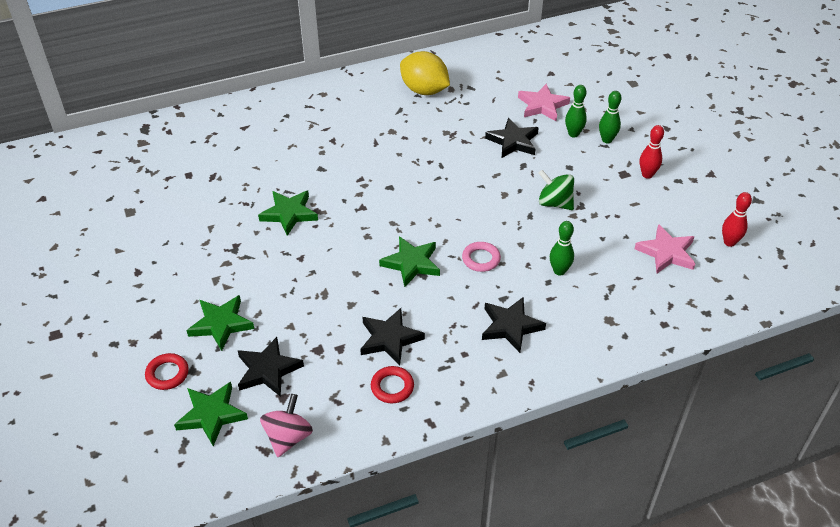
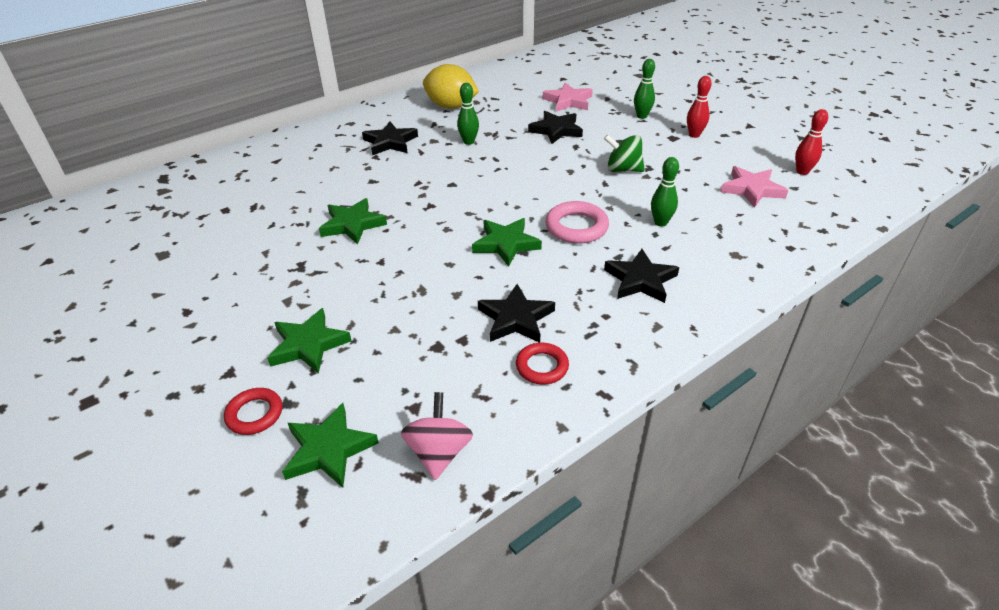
camera: 15 degrees left, 5 degrees down
(268, 370) = (384, 381): black star -> black star (390, 142)
(481, 259) = (576, 227): pink ring -> pink ring, size x1.50
(573, 134) = (609, 116): green bowling pin -> green bowling pin (469, 142)

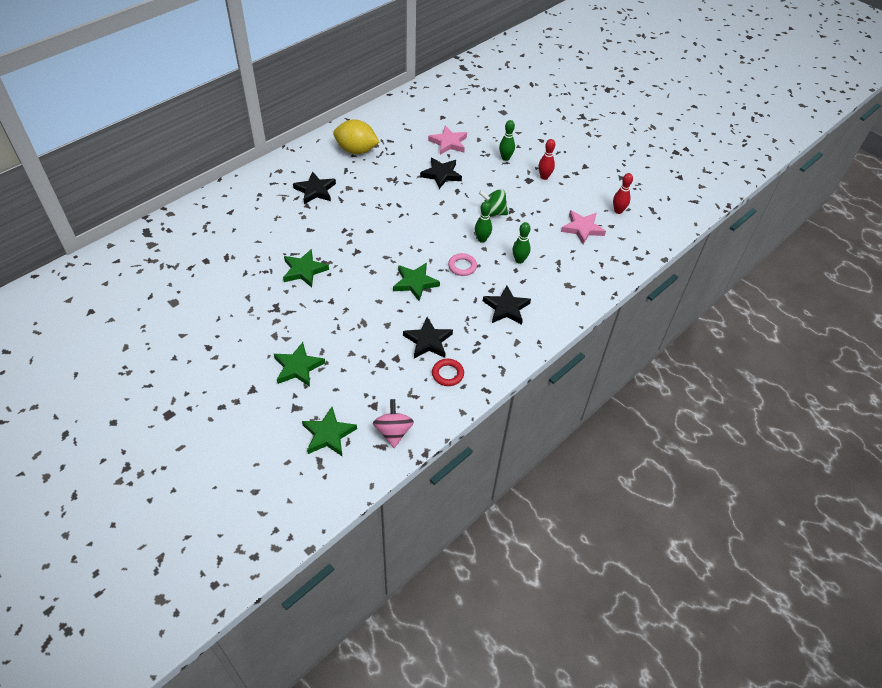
camera: 10 degrees left, 10 degrees up
(254, 414) = (277, 416): red ring -> none
(469, 142) = (376, 188): green bowling pin -> green bowling pin (482, 239)
(576, 227) = (462, 266): pink ring -> pink ring, size x0.66

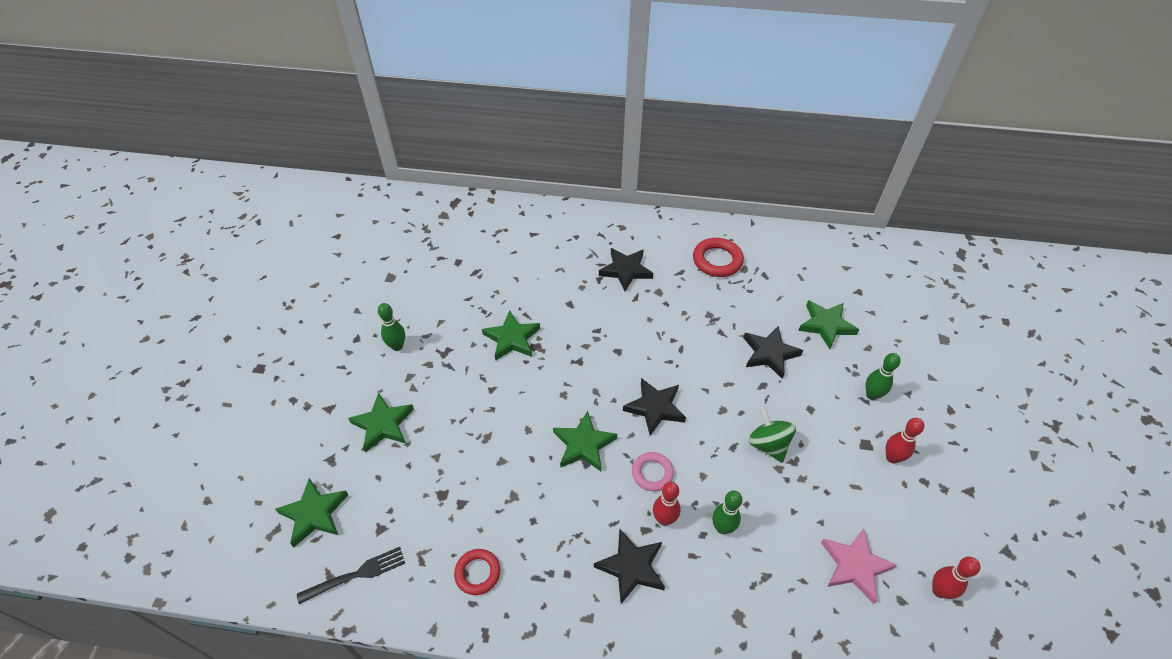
camera: 55 degrees right, 0 degrees up
(356, 150) = (717, 260): yellow lemon -> red ring
(393, 432) = (356, 575): pink spinning top -> black fork
(428, 341) = (510, 518): black star -> black star (655, 407)
(448, 143) = (826, 325): pink star -> green star
(482, 239) = (714, 463): green bowling pin -> green bowling pin (397, 346)
(493, 279) = (664, 519): none -> red bowling pin

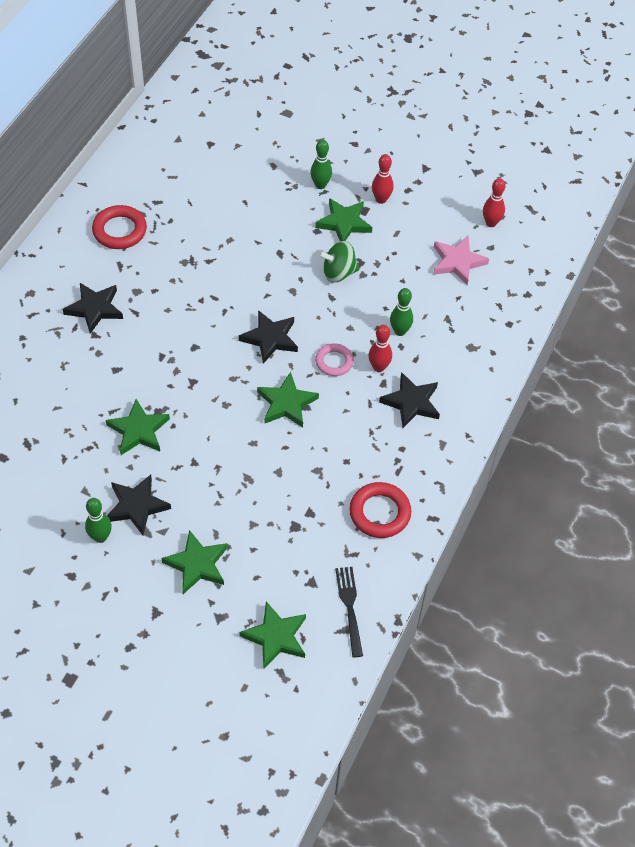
camera: 75 degrees left, 5 degrees up
(477, 573) = (379, 513): red ring -> red ring, size x1.50
(769, 353) = (249, 235): black star -> black star (136, 506)
(826, 325) = (236, 183): green star -> green star (344, 223)

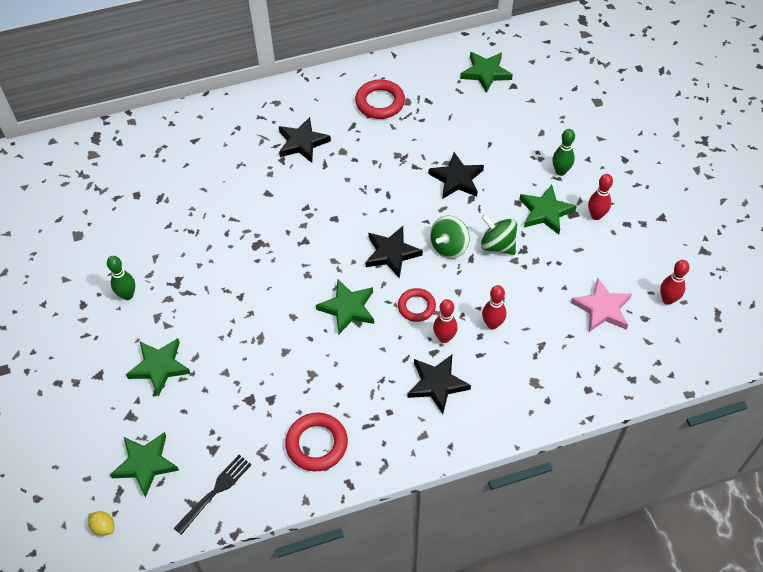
camera: 50 degrees right, 0 degrees up
(136, 506) = (171, 294): black star -> black star (456, 179)
(138, 430) = (232, 245): green star -> green star (486, 73)
(300, 705) = (103, 527): none -> yellow lemon
(306, 301) = (449, 247): none -> green spinning top
(334, 362) = (416, 307): pink ring -> red ring
(400, 331) = (492, 324): green bowling pin -> red bowling pin

